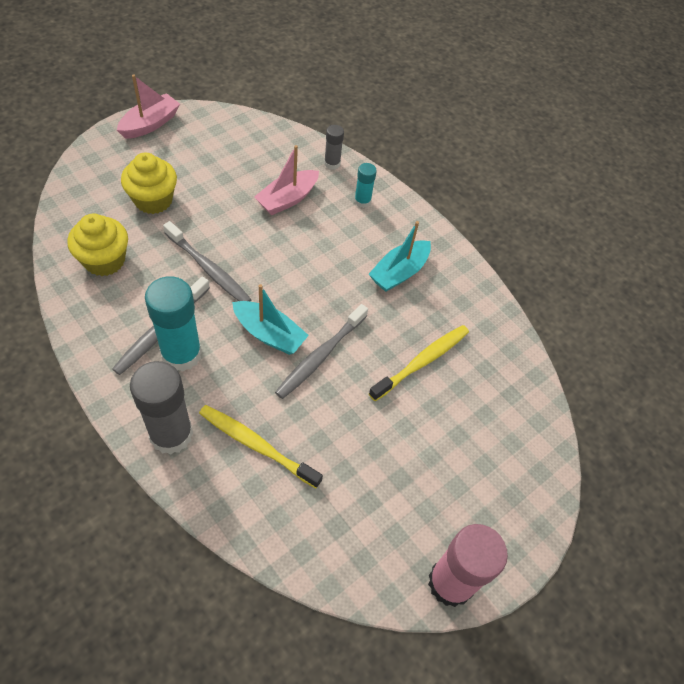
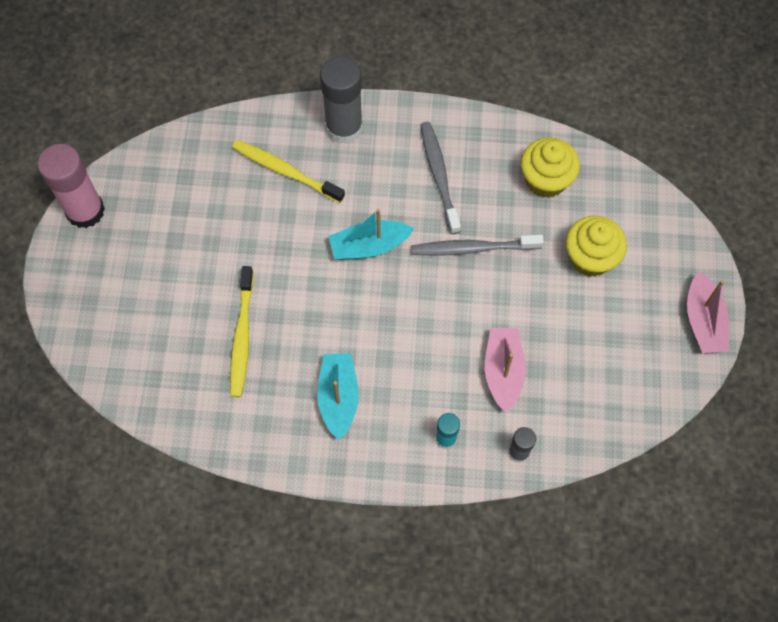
camera: 140 degrees right, 10 degrees up
(181, 354) = (405, 175): turquoise glue stick -> none
(257, 445) = (286, 171): yellow toothbrush -> yellow toothbrush turned 135 degrees counterclockwise
(321, 356) = (316, 267): grey toothbrush -> none

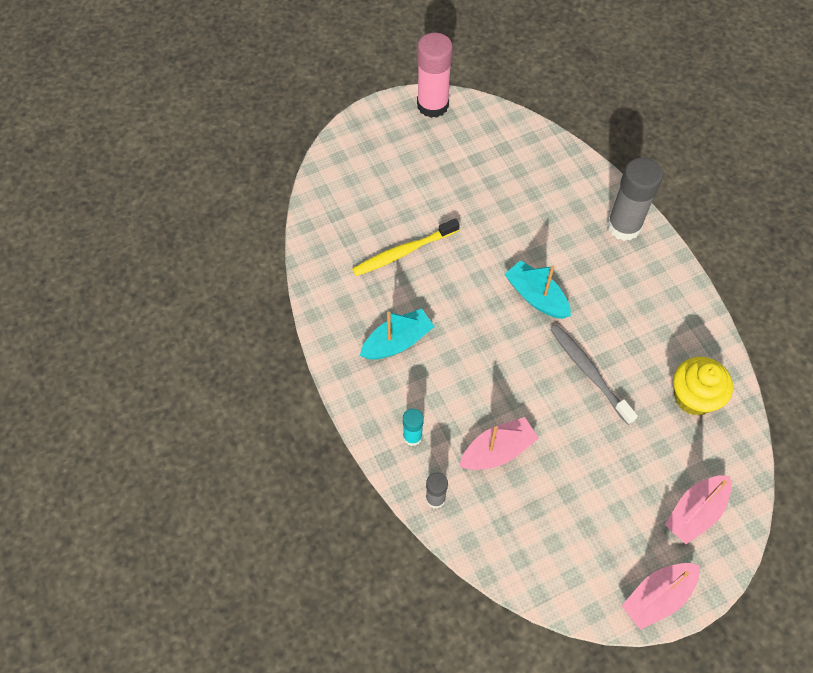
camera: 60 degrees right, 5 degrees down
(286, 171) = (556, 208): yellow toothbrush -> none
(439, 176) = (634, 314): grey toothbrush -> none
(590, 258) = (648, 469): yellow cupcake -> none
(647, 246) = (695, 512): none -> pink boat

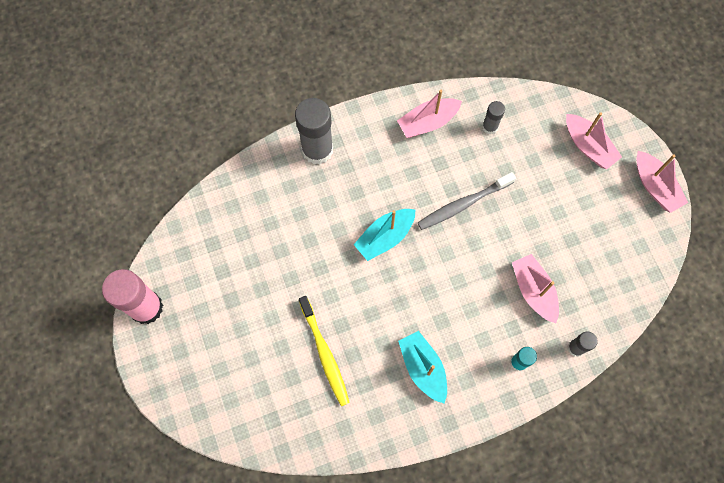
camera: 85 degrees left, 10 degrees up
(683, 330) = (428, 122): none -> pink boat
(694, 397) = (489, 127): yellow cupcake -> grey glue stick

